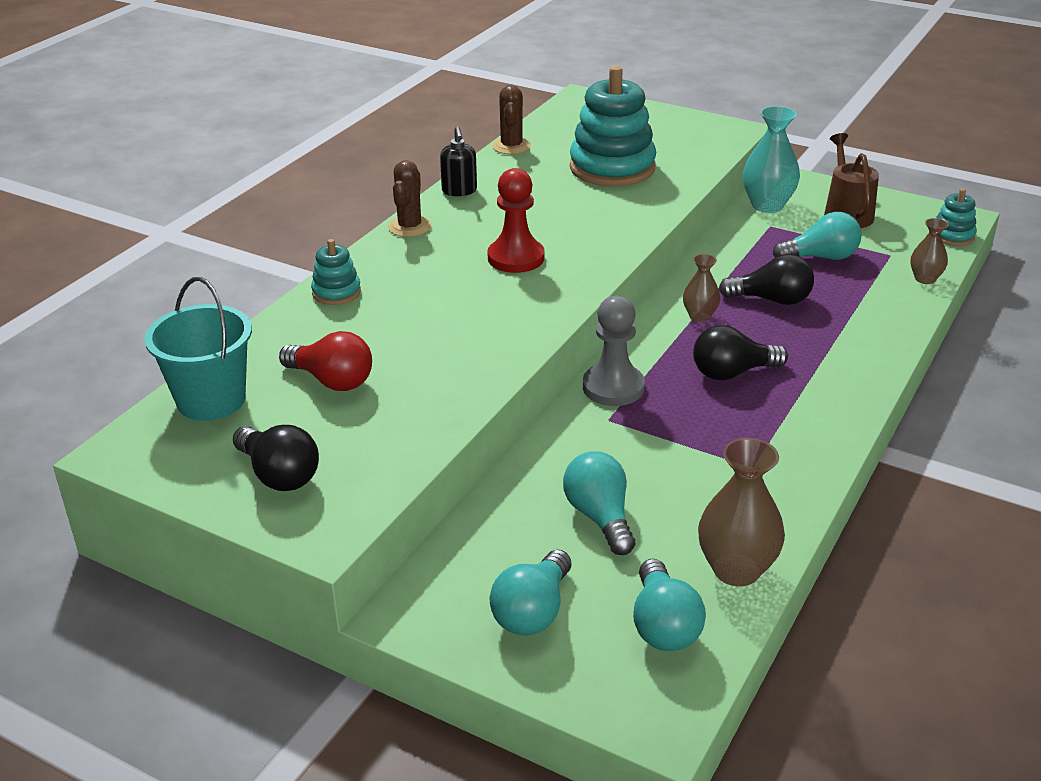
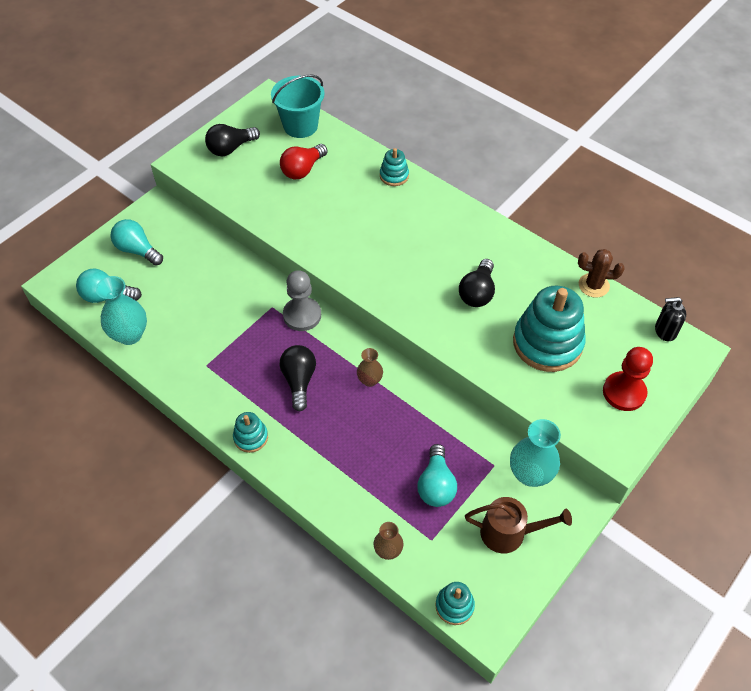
camera: 100 degrees right, 20 degrees up
(409, 227) = (470, 214): brown cactus -> none
(459, 191) = (520, 245): black soap dispenser -> black soap dispenser (665, 331)
(516, 258) = (416, 263): red pawn -> red pawn (624, 392)
(600, 517) = (191, 287): turquoise light bulb -> none
(736, 570) = (130, 335): brown vase -> turquoise vase
(771, 300) = (381, 430): black light bulb -> black light bulb (477, 292)
(848, 400) = (251, 437): none -> turquoise stacking toy

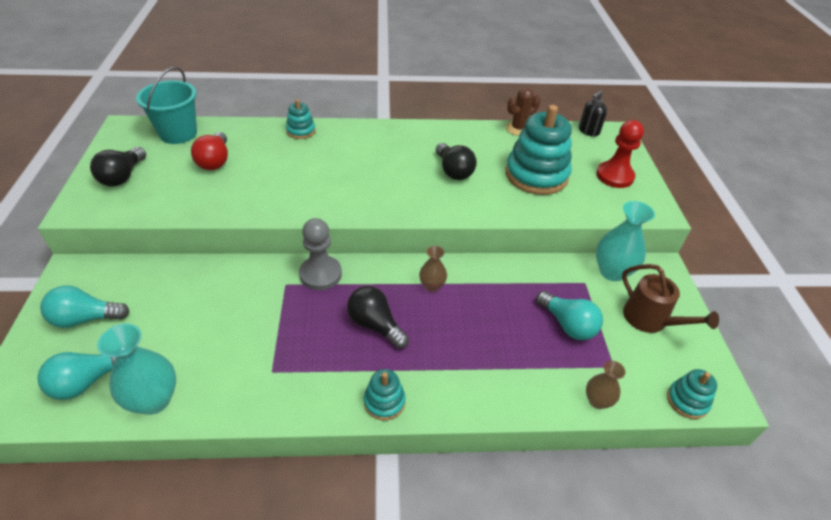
camera: 45 degrees left, 10 degrees down
(508, 533) = (650, 320): brown watering can -> brown watering can turned 90 degrees clockwise

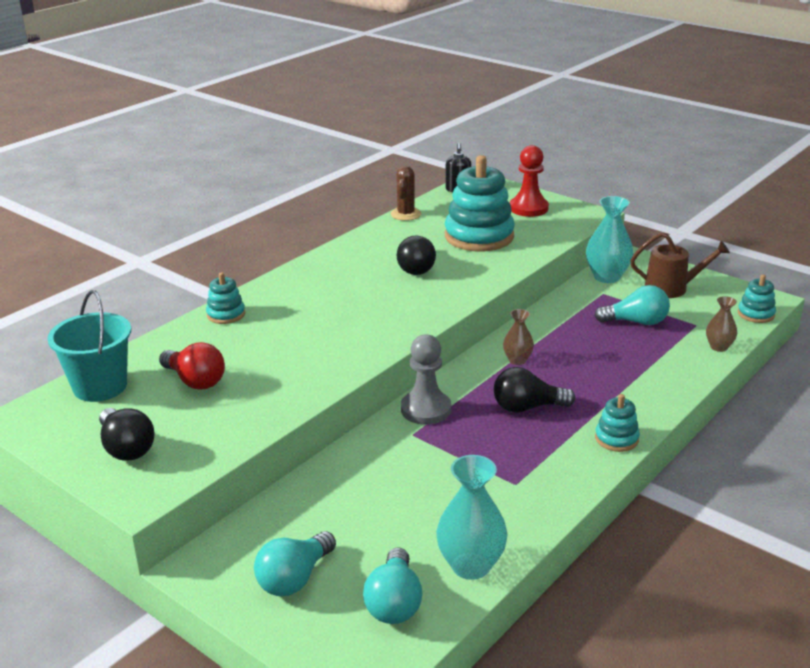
camera: 45 degrees left, 15 degrees down
(453, 171) = (417, 267): black light bulb -> black light bulb turned 75 degrees clockwise

